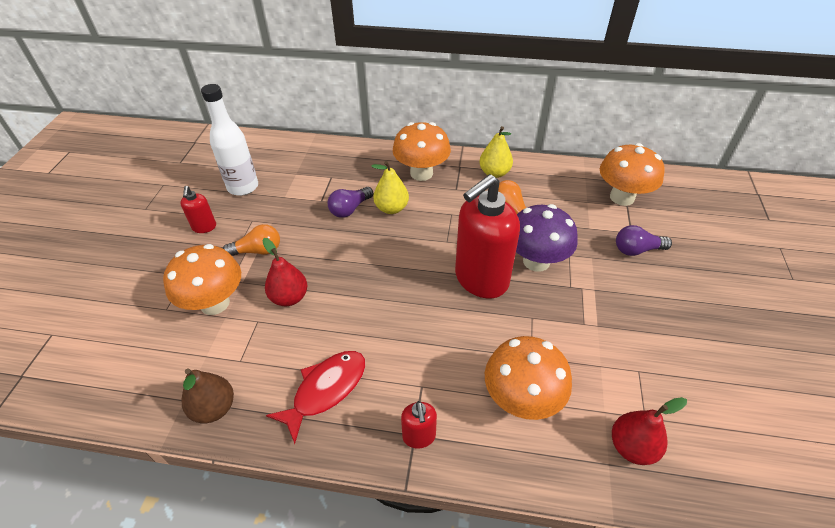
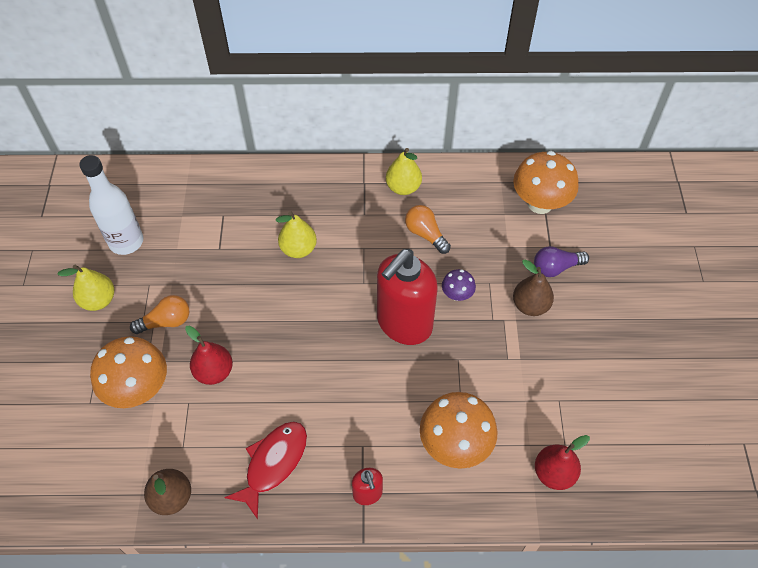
camera: 10 degrees left, 10 degrees up
(204, 227) = (98, 300): red soap dispenser -> yellow pear
(350, 209) = (253, 256): purple light bulb -> none
(421, 173) = (323, 198): orange mushroom -> none
(536, 261) = (457, 295): purple mushroom -> purple mushroom, size x0.50
(610, 279) = (530, 305): none -> brown pear

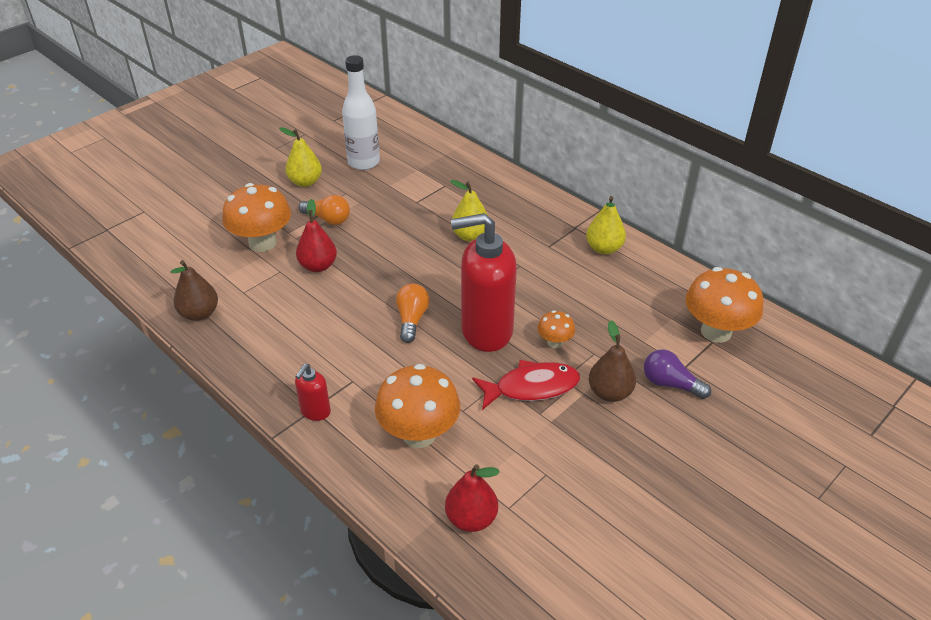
camera: 45 degrees right, 15 degrees down
(273, 463) = (282, 344): red fish -> red fish (531, 387)
(425, 234) = (582, 288): orange light bulb -> orange light bulb (412, 319)
(457, 295) = (554, 342): purple mushroom -> orange mushroom

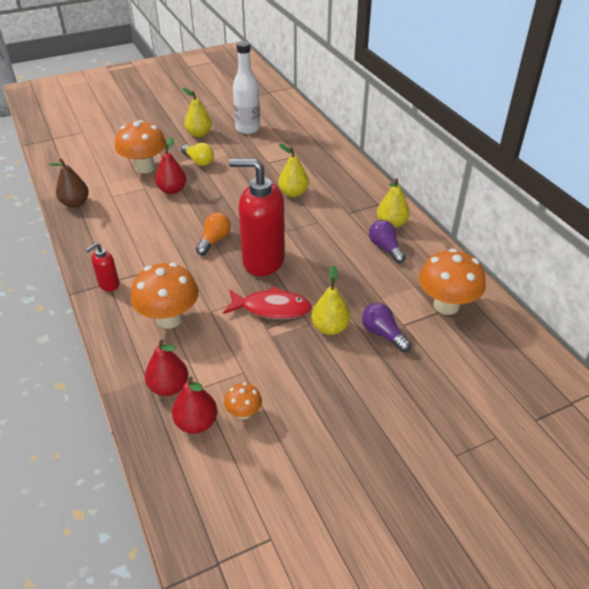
camera: 20 degrees right, 0 degrees up
(328, 219) = (199, 161): orange light bulb -> yellow light bulb
(530, 551) = (196, 423): none -> red pear
(554, 342) = (310, 281): orange mushroom -> orange mushroom (244, 413)
(610, 393) = (330, 328): brown pear -> yellow pear
(614, 280) = (385, 248): none -> purple light bulb

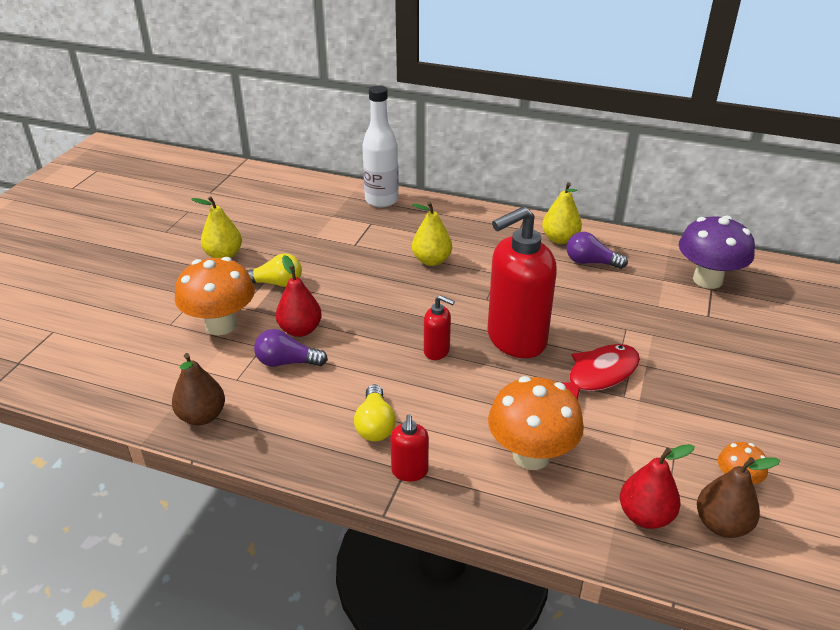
camera: 45 degrees left, 5 degrees down
(130, 254) = (375, 425): none -> yellow light bulb
(196, 423) = (721, 524): red pear -> brown pear
(214, 240) = (437, 351): orange light bulb -> red soap dispenser
(248, 129) = (272, 222): white bottle -> white bottle (381, 200)
(330, 328) = (667, 357): yellow pear -> none
(383, 334) = (709, 333): purple light bulb -> purple light bulb (287, 362)
(446, 305) = (707, 280): orange mushroom -> purple mushroom

